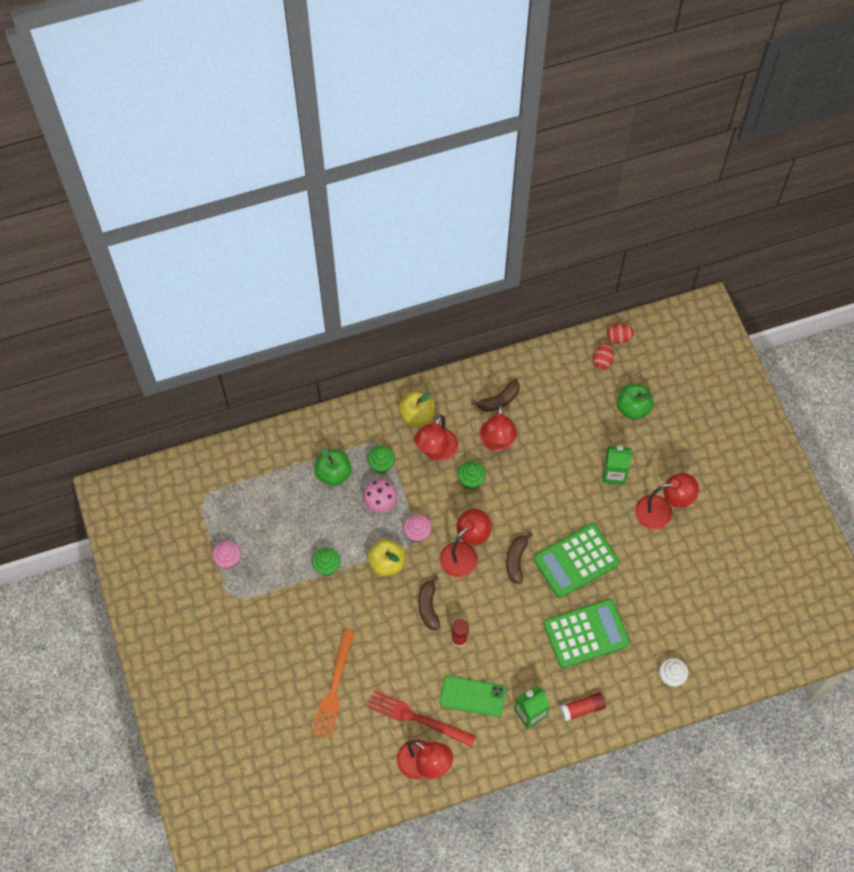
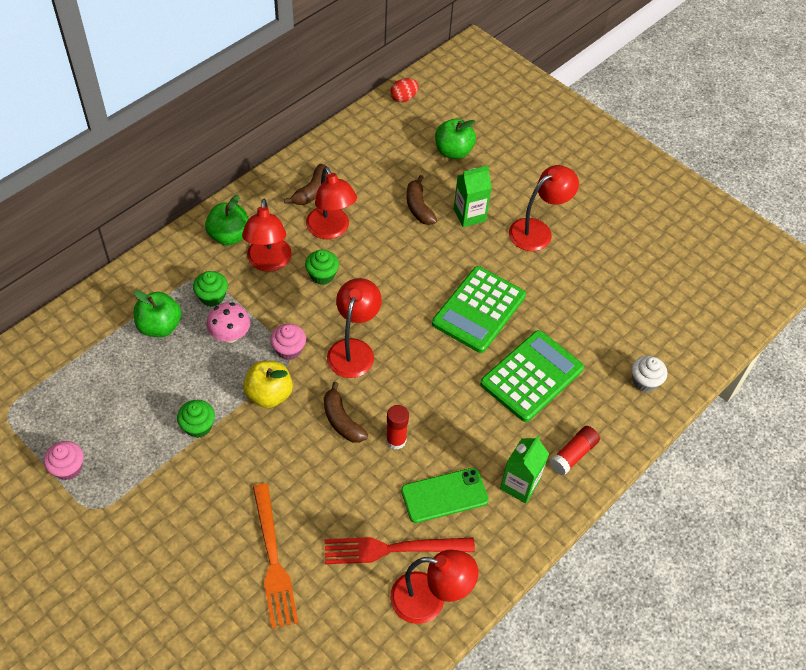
camera: 30 degrees left, 10 degrees down
(417, 416) = (229, 236): yellow apple -> green apple
(516, 560) = (414, 334): brown banana -> brown banana (418, 207)
(602, 361) = (399, 122): red egg -> none

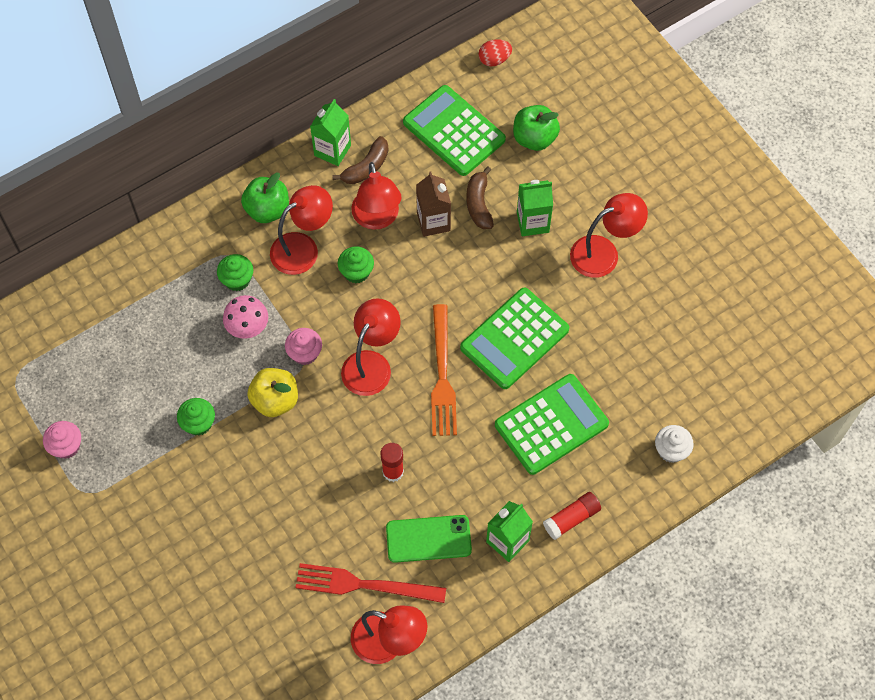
camera: 15 degrees right, 10 degrees up
(160, 326) = (178, 305): green apple -> none
(268, 262) = (303, 248): red lamp -> red lamp turned 135 degrees counterclockwise
(273, 560) = (246, 574): orange fork -> orange fork (442, 375)
(279, 182) = (332, 150): none -> green carton
(341, 420) = (342, 441): brown banana -> none
(382, 154) = (454, 131): none -> green calculator
(382, 226) = (433, 222): none -> brown carton

